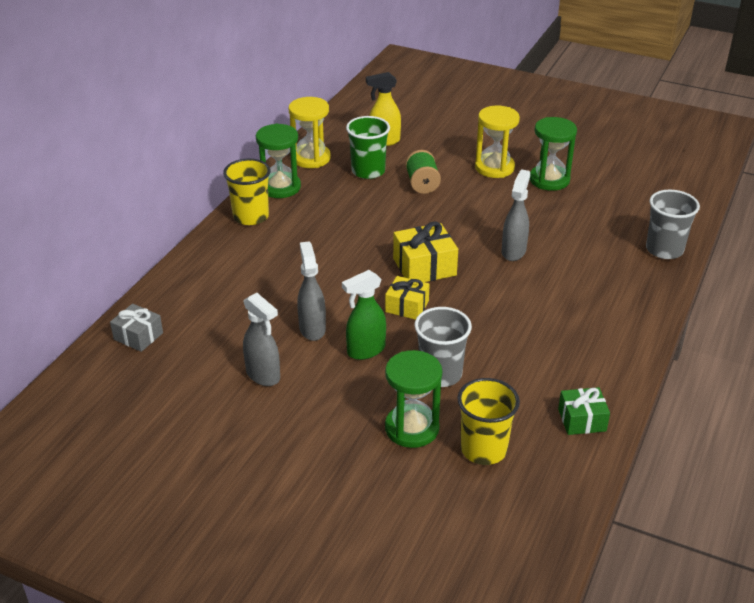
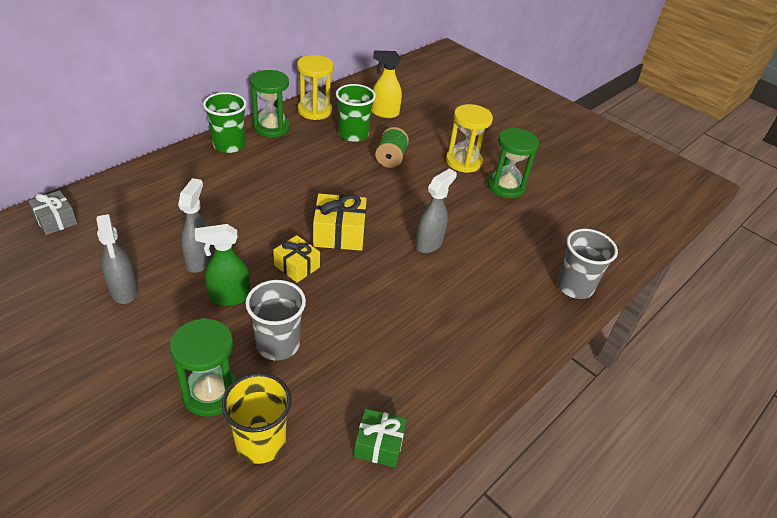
camera: 15 degrees right, 5 degrees up
(251, 216) = (229, 145): yellow cup -> green cup

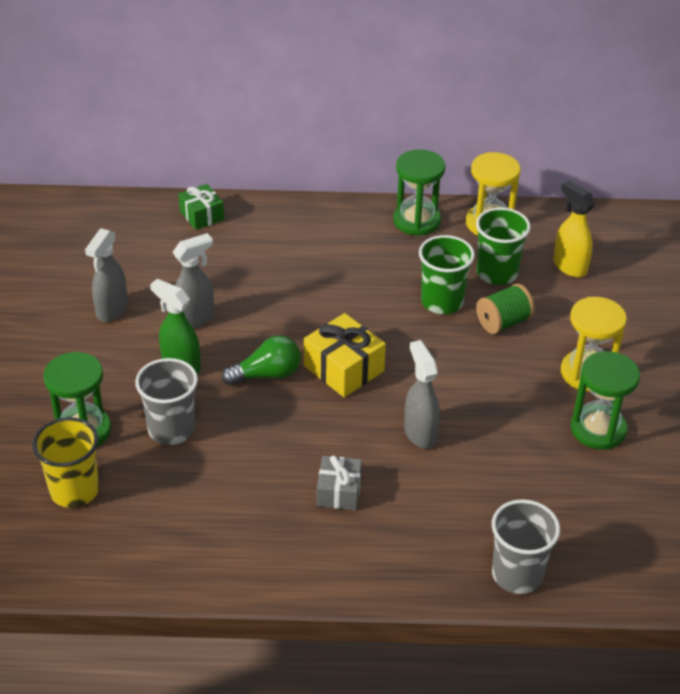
camera: 50 degrees right, 0 degrees up
(56, 220) = (127, 217): grey gift -> grey gift (339, 492)
(229, 145) = (350, 219): green cup -> green cup (442, 302)
(297, 266) = (267, 374): yellow gift -> green light bulb
(379, 445) = (150, 558): green gift -> green gift (202, 215)
(429, 244) = (420, 433): grey spray bottle -> grey spray bottle turned 105 degrees counterclockwise

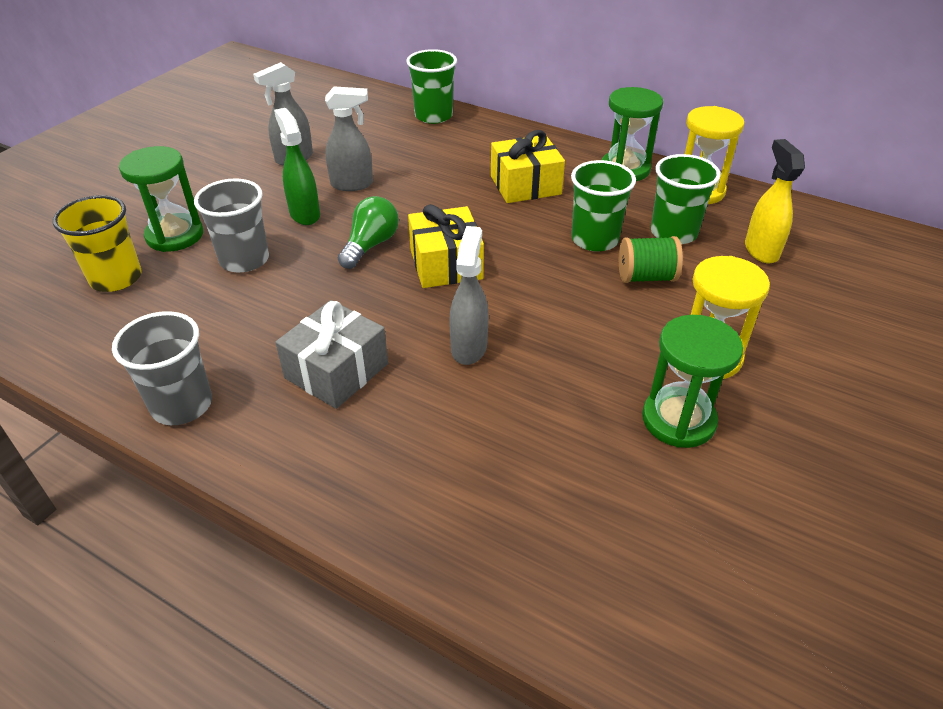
camera: 30 degrees right, 0 degrees up
(202, 215) = (433, 116): green gift -> green cup
(267, 374) = (370, 245): green light bulb -> green light bulb turned 75 degrees counterclockwise
(339, 492) = (336, 371): grey gift -> grey gift, size x1.52
(347, 266) = (525, 185): none -> yellow gift
(517, 574) = (448, 545): grey cup -> grey cup (182, 405)

